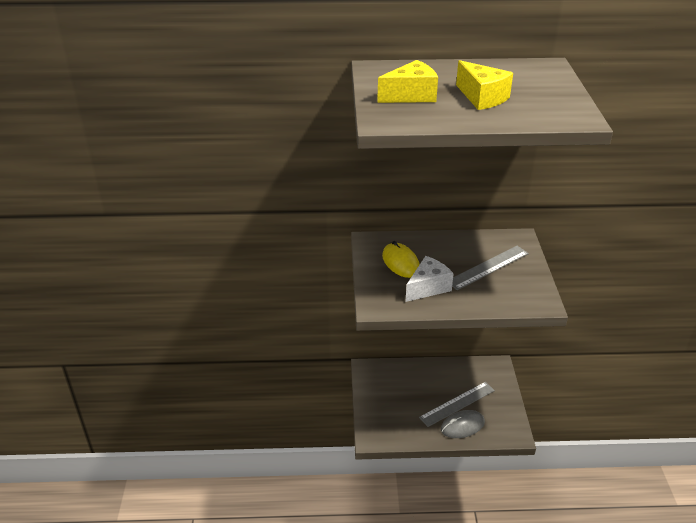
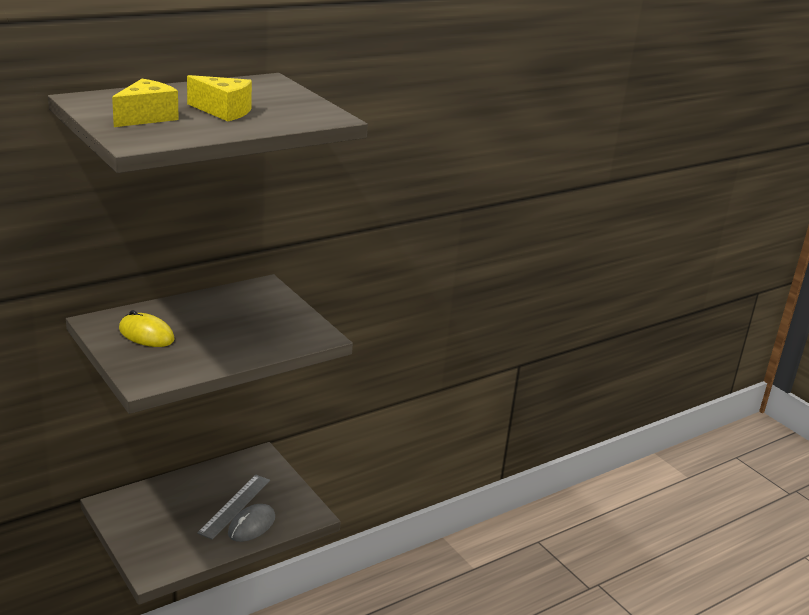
camera: 35 degrees left, 10 degrees down
(428, 287) = (192, 350): white cheese -> none
(488, 267) = (247, 318): grey ruler -> none

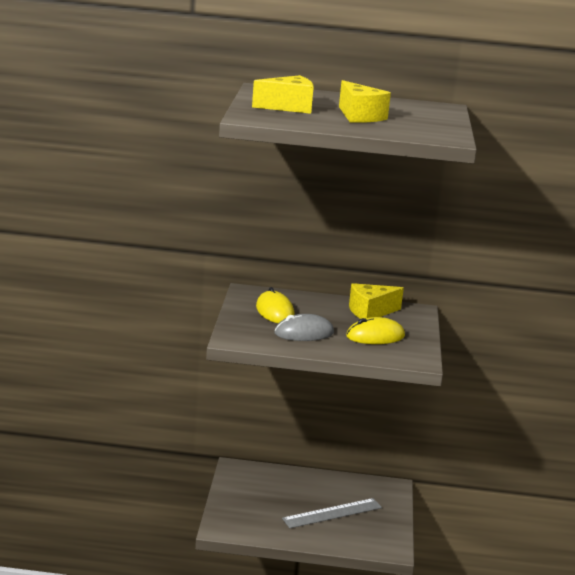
camera: 40 degrees right, 5 degrees down
(229, 302) = (370, 312): none -> yellow cheese
(251, 525) = (331, 533): grey mouse -> grey mouse (304, 333)
(261, 326) = (375, 336): none -> yellow mouse

